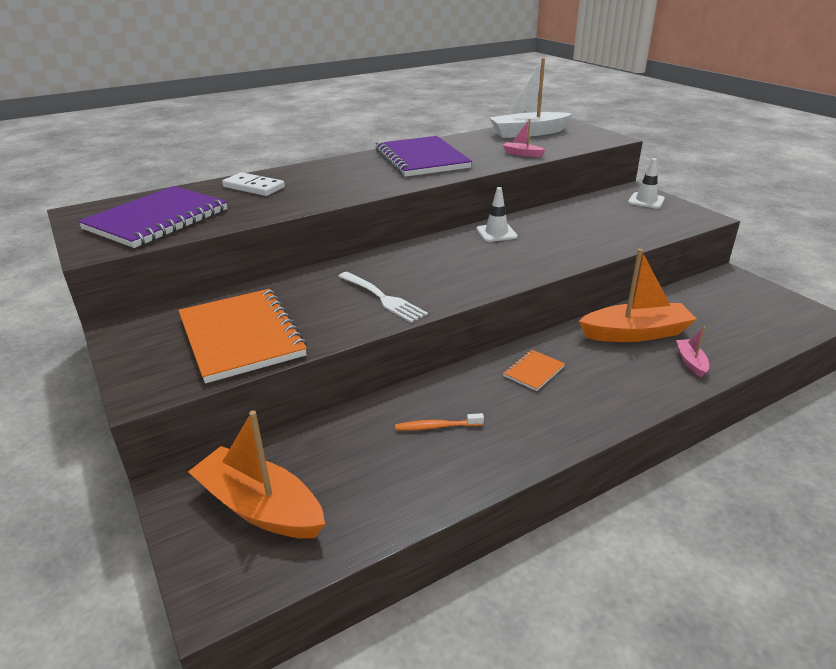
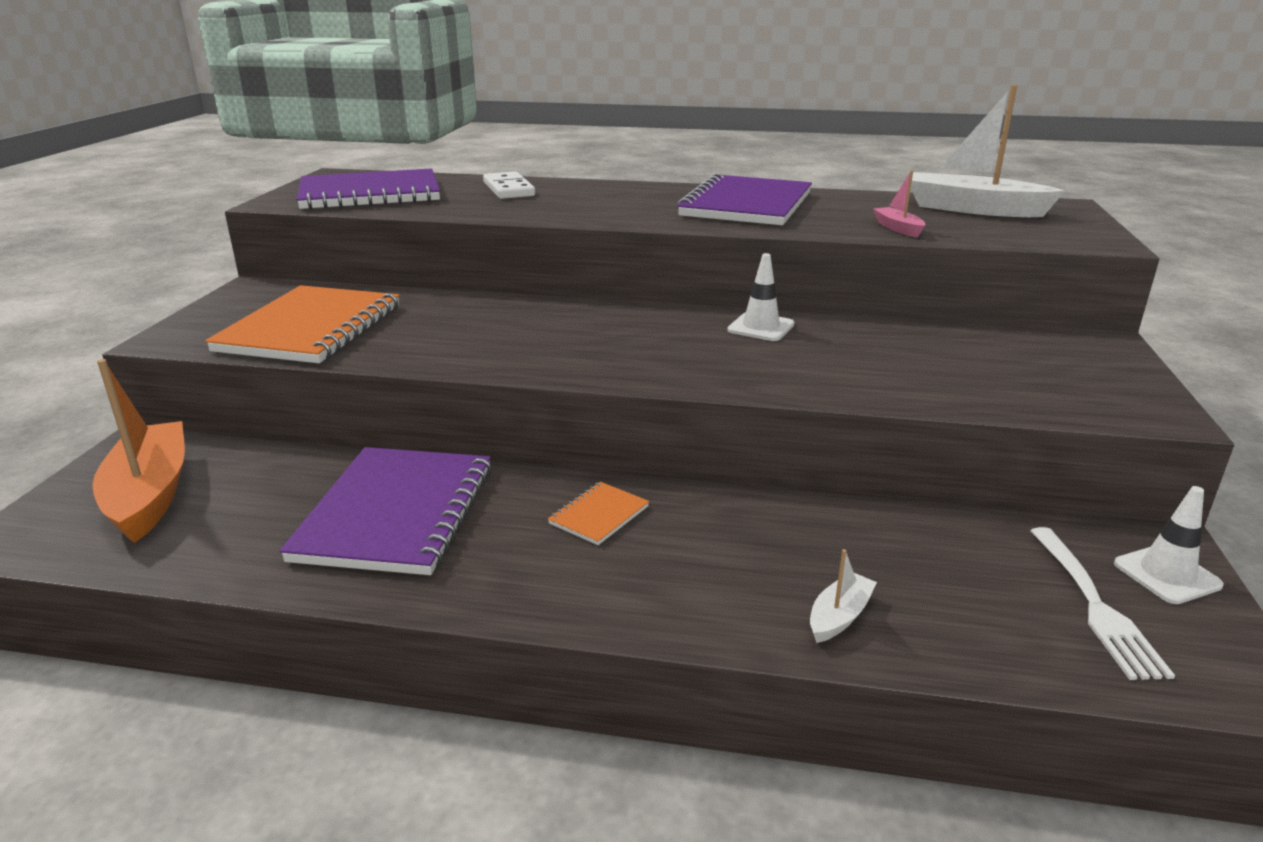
camera: 40 degrees right, 5 degrees down
(382, 298) = (491, 344): white fork -> white fork (1094, 605)
(436, 426) = (396, 513): orange toothbrush -> purple notebook
(533, 371) = (599, 515): orange notebook -> orange notebook turned 45 degrees counterclockwise
(635, 333) = (823, 541): orange boat -> none
(646, 201) = (1093, 361): white traffic cone -> white traffic cone (1167, 574)
(691, 362) = (839, 616): pink boat -> white boat

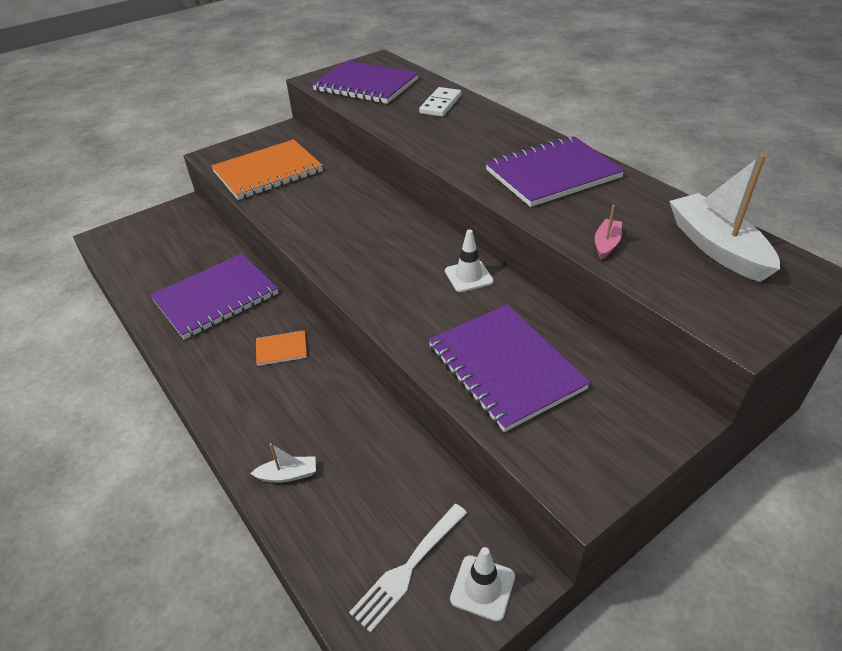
camera: 45 degrees right, 15 degrees up
(150, 495) = (159, 237): orange boat -> none
(934, 371) = (505, 367): none -> purple notebook

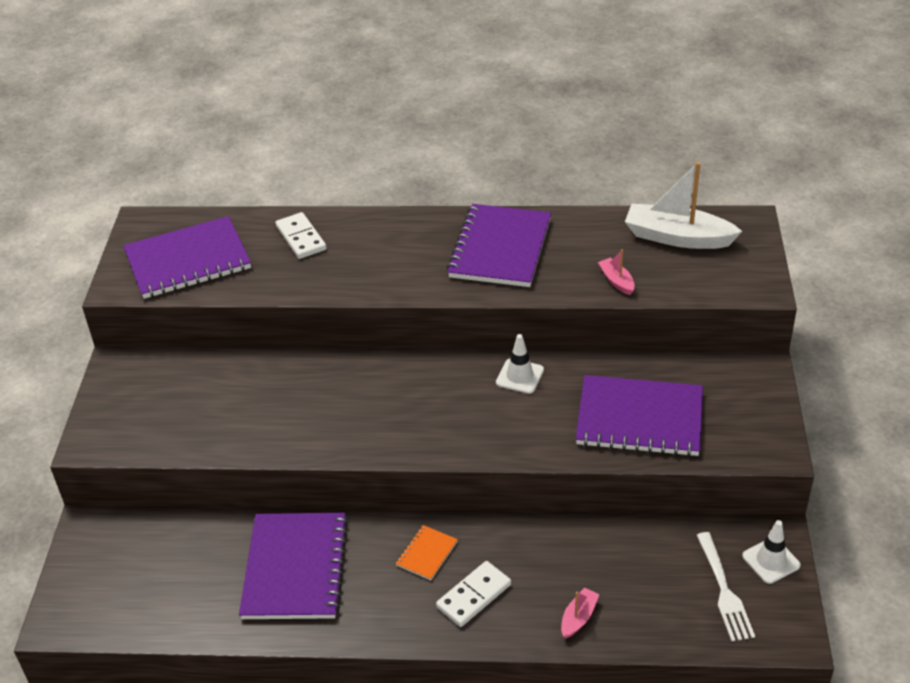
camera: 50 degrees left, 0 degrees up
(261, 397) = (473, 596): none -> white domino
(268, 172) = (188, 417): orange notebook -> none
(288, 475) = (578, 618): white boat -> pink boat

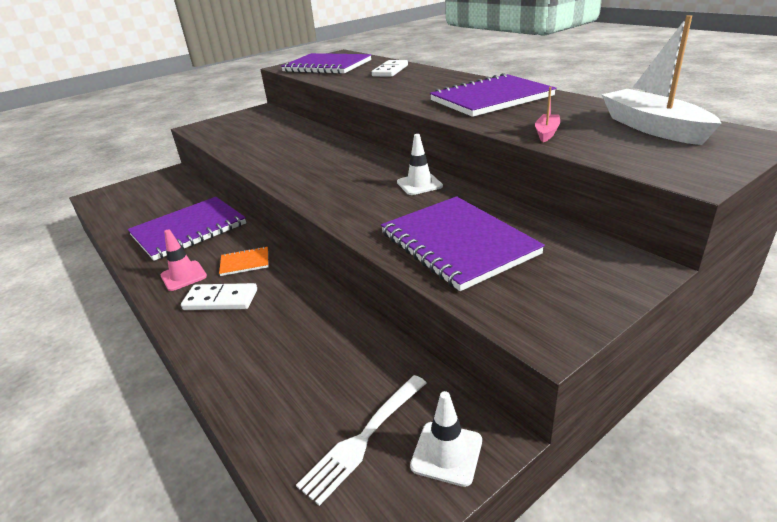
camera: 50 degrees right, 10 degrees down
(396, 606) = (183, 276): none -> pink traffic cone
(578, 618) = (240, 361): pink boat -> none

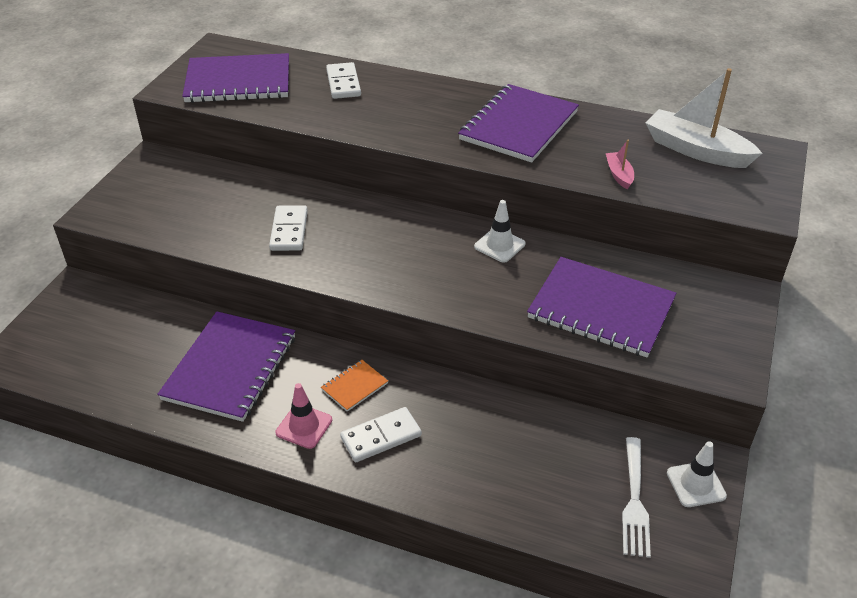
camera: 35 degrees left, 10 degrees up
(284, 151) = (289, 230): none -> white domino

